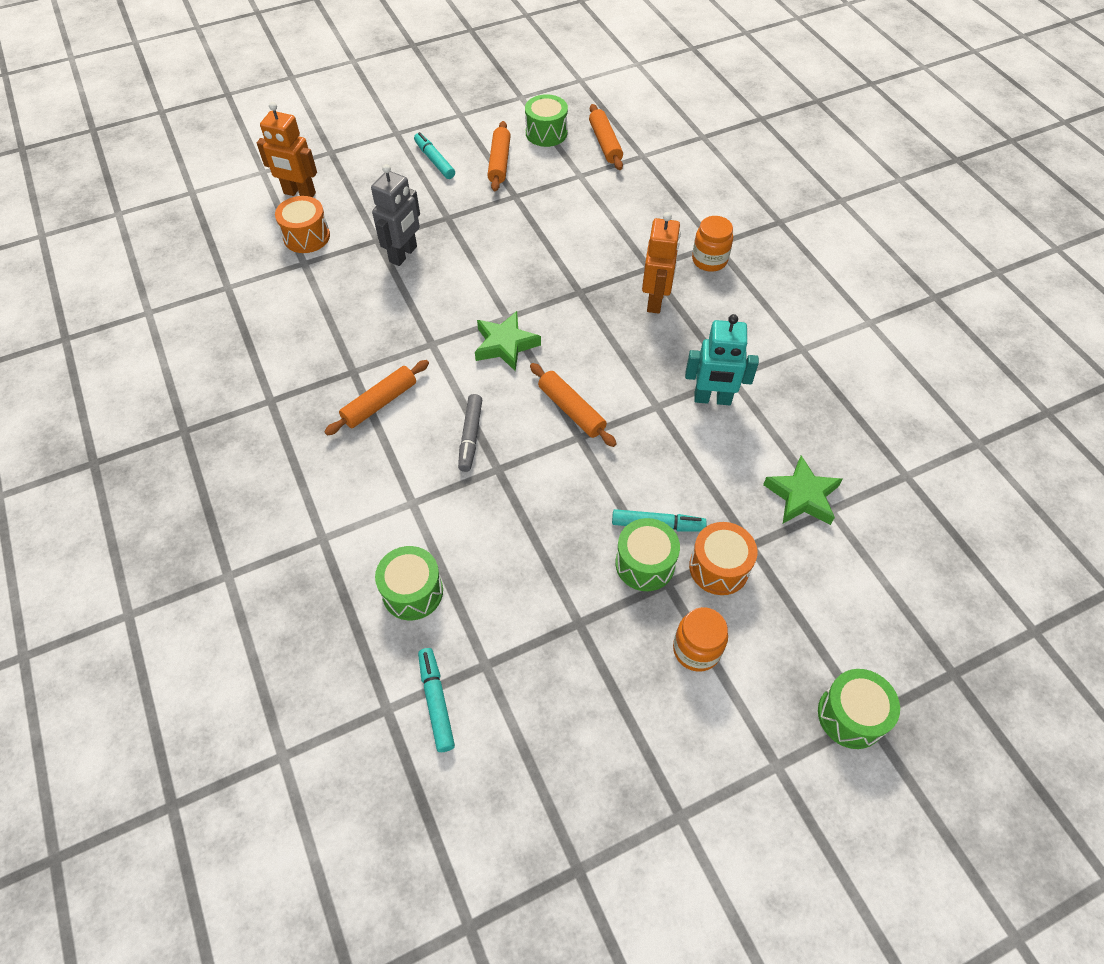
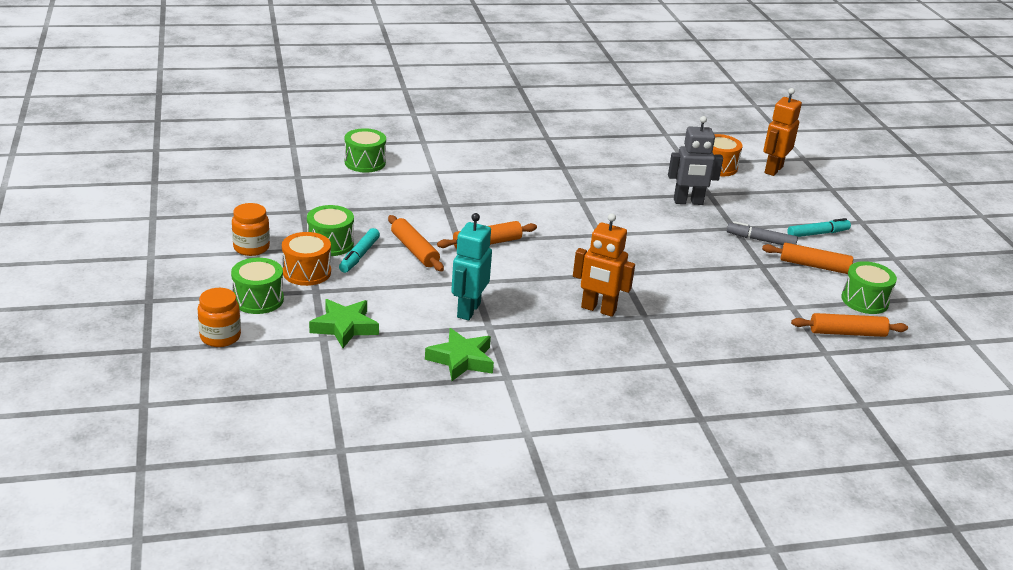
camera: 100 degrees right, 25 degrees down
(380, 403) = (528, 172): orange rolling pin -> orange rolling pin (414, 250)
(403, 254) = (688, 202): grey robot -> grey robot turned 45 degrees counterclockwise
(436, 702) = (286, 159): turquoise marker -> none
(470, 436) = (481, 200): grey marker -> grey marker (761, 240)
(505, 345) = (568, 228): green star -> green star (461, 359)
(709, 260) = (647, 354): orange jar -> orange jar (220, 337)
(851, 715) = (156, 294): green drum -> green drum (258, 299)

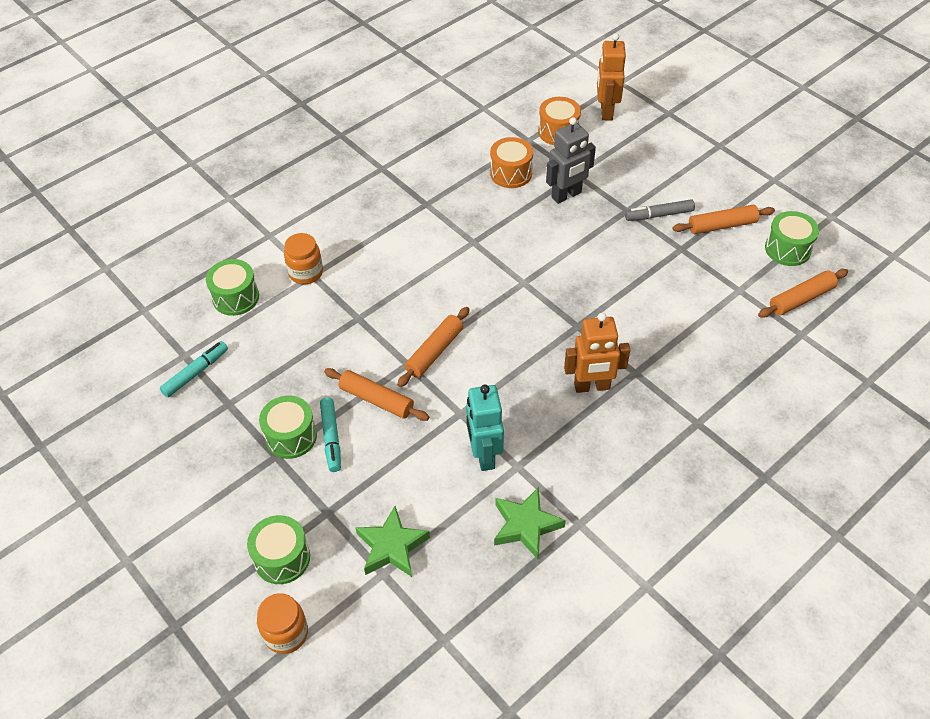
camera: 25 degrees left, 20 degrees up
(251, 248) = (218, 487): orange jar -> orange jar (306, 273)
(306, 272) = (299, 491): orange drum -> orange drum (511, 173)
(817, 233) = (697, 181): turquoise marker -> turquoise marker (196, 373)

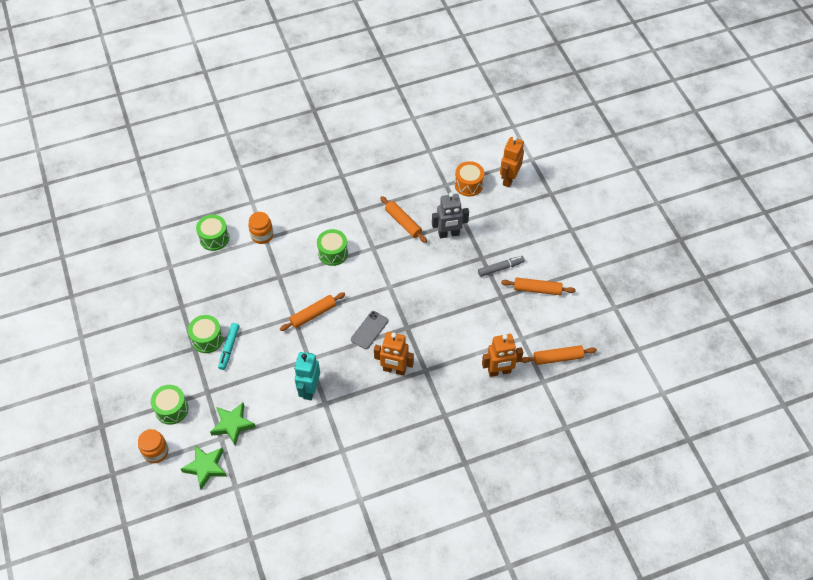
camera: 20 degrees right, 5 degrees up
(196, 373) = (171, 280): turquoise marker -> none
(376, 399) = (265, 333): orange rolling pin -> orange rolling pin (403, 222)
(511, 173) = (421, 206): orange drum -> none
(525, 525) = (311, 440): green star -> green star (206, 467)
(527, 346) = (369, 330): none -> grey phone
(659, 215) = (500, 268): grey marker -> grey marker turned 150 degrees clockwise
(736, 341) = (499, 371): none -> orange robot
(787, 249) = (570, 320): green drum -> green drum (333, 253)

